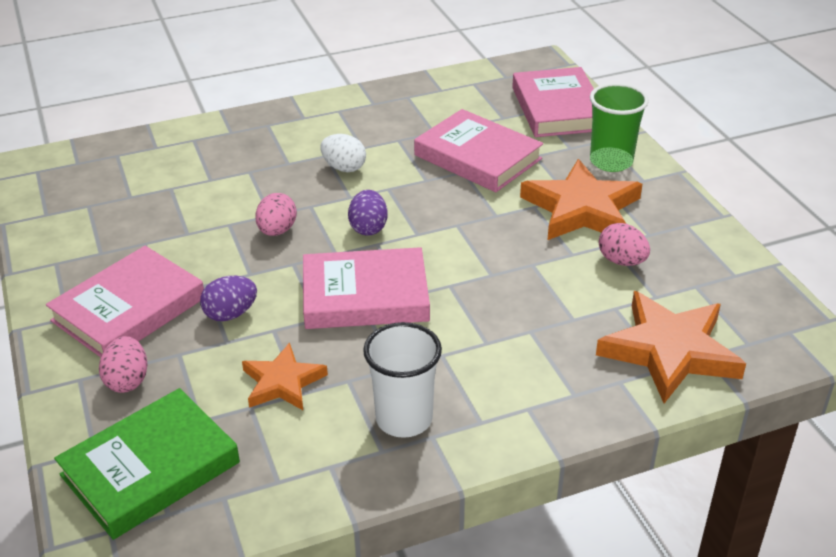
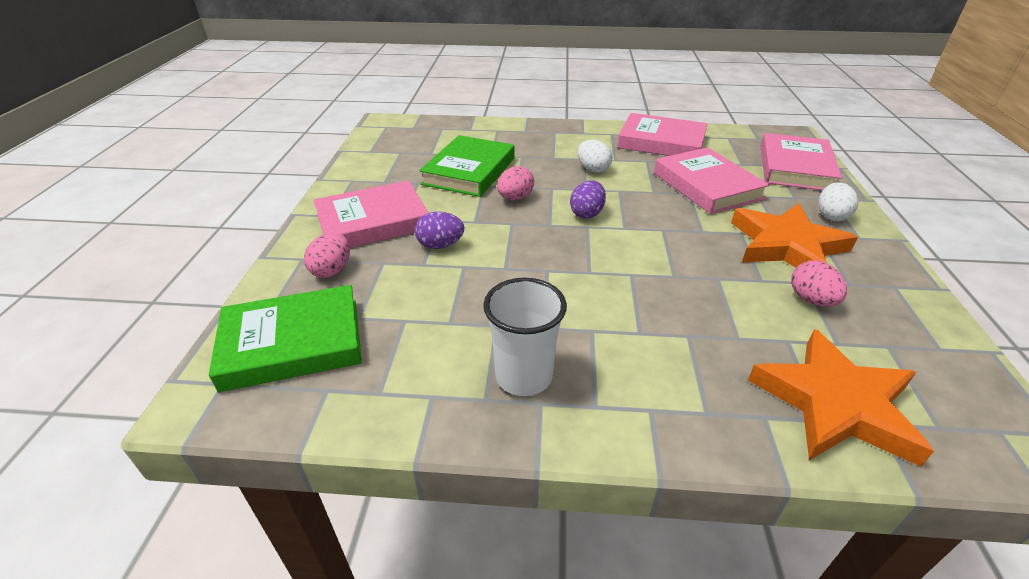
camera: 25 degrees right, 0 degrees up
(198, 209) = (469, 171): none -> green book
(282, 382) = (442, 309): orange star -> none
(365, 296) = (553, 262): pink book -> pink book (661, 142)
(611, 162) = (831, 216): green cup -> white egg

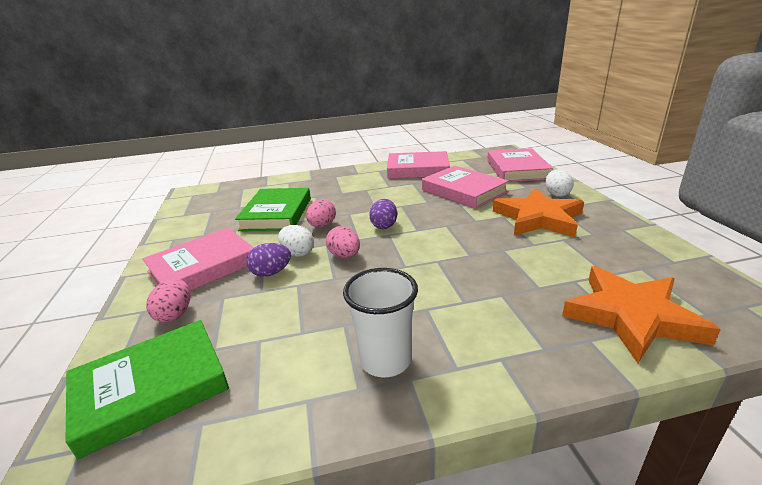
camera: 15 degrees left, 10 degrees down
(593, 169) = (375, 195): white egg -> white egg (298, 253)
(811, 300) = (574, 250): pink egg -> pink egg (344, 255)

